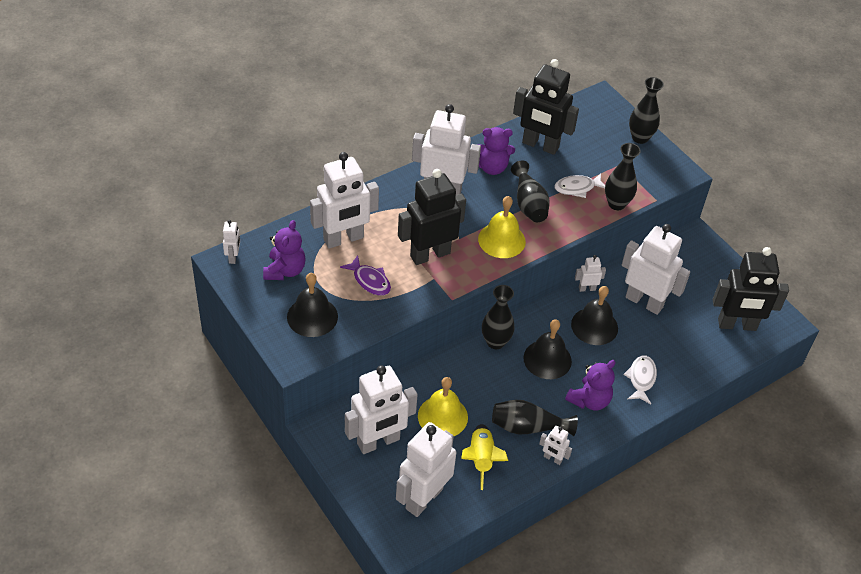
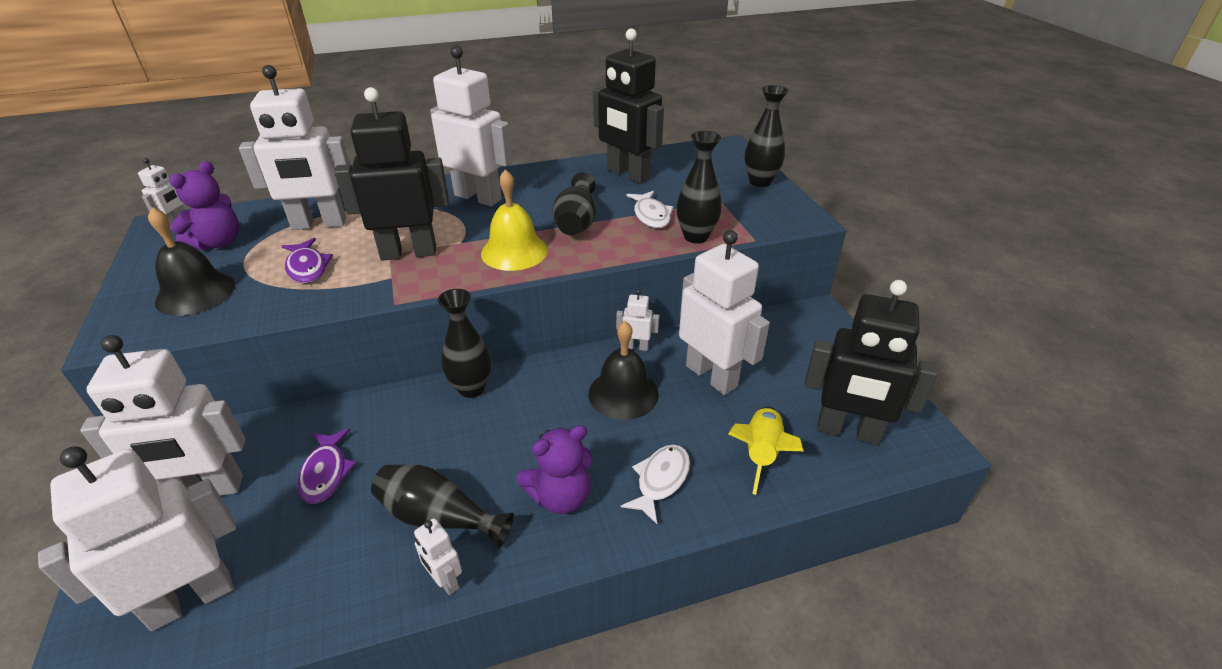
camera: 20 degrees right, 10 degrees down
(442, 416) = (325, 472): yellow bell -> purple fish
(481, 459) = (331, 553): yellow rocket -> yellow rocket (761, 453)
(492, 167) = (555, 185): purple teddy bear -> none
(547, 359) = (530, 424): black bell -> none
(577, 188) = (651, 215): white fish -> white fish turned 105 degrees counterclockwise

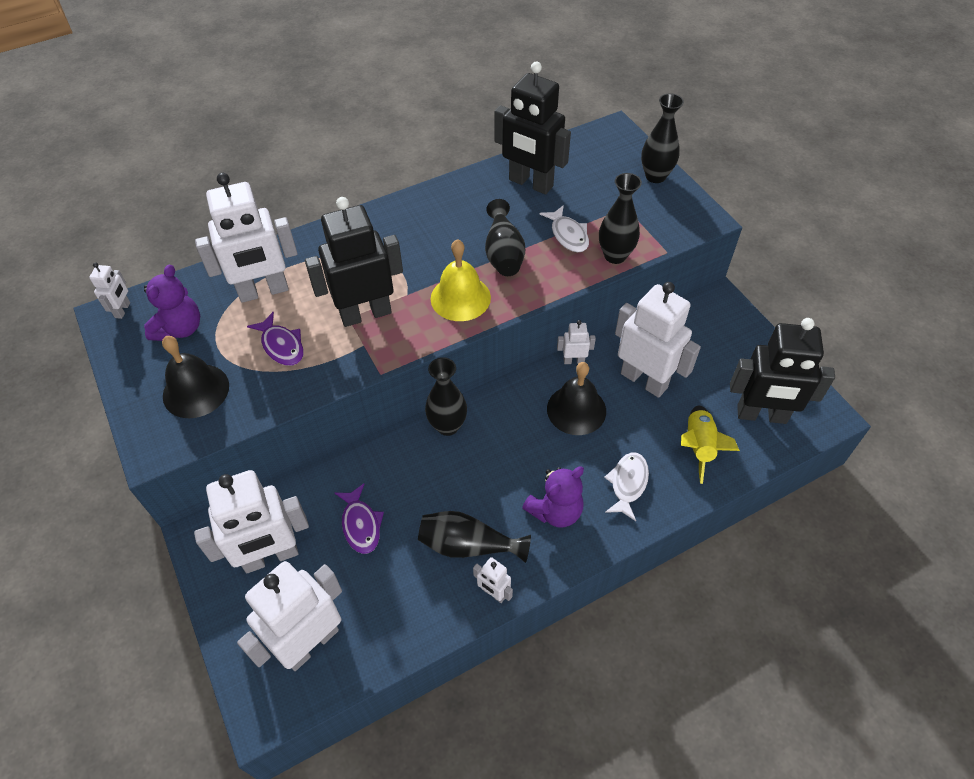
camera: 10 degrees left, 15 degrees up
(478, 197) = (399, 234): white robot -> none

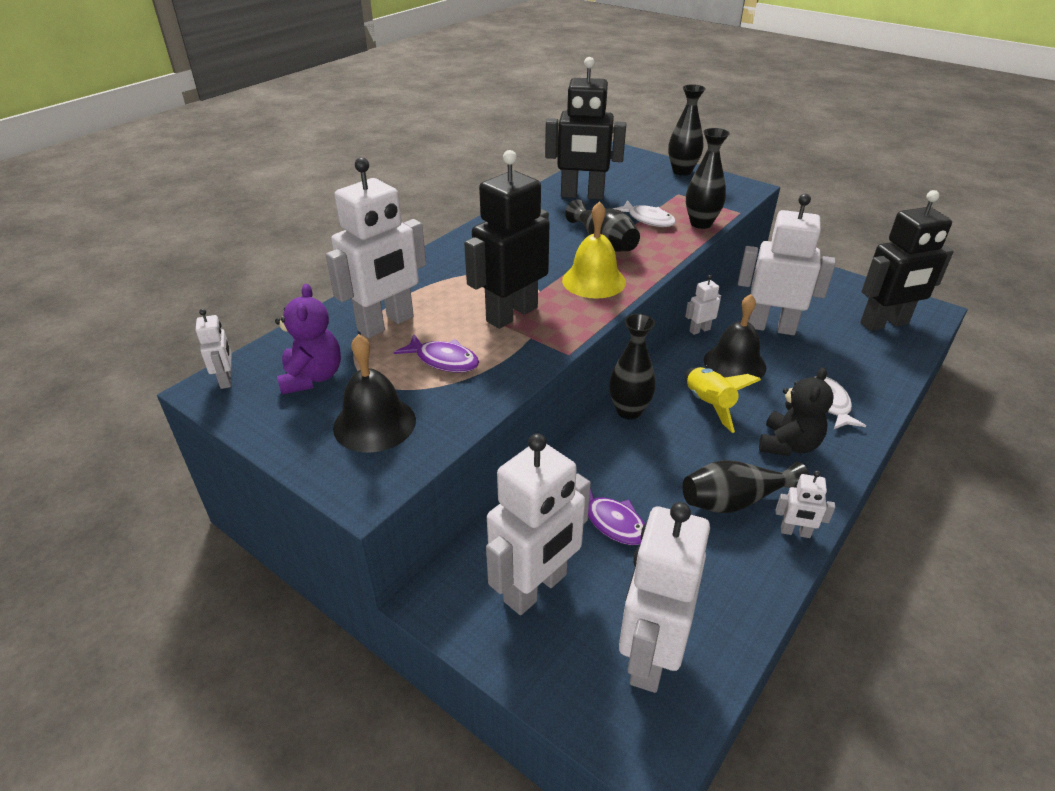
camera: 25 degrees left, 15 degrees down
(555, 511) = (788, 445): purple teddy bear -> black teddy bear
(698, 446) = (859, 359): yellow rocket -> yellow rocket (709, 405)

